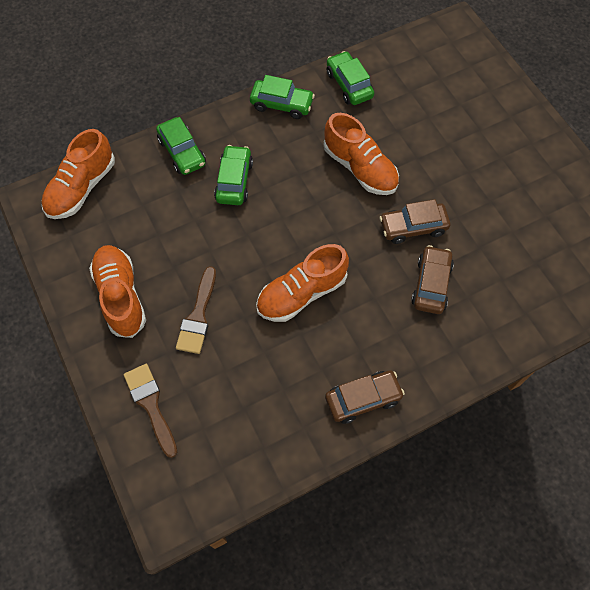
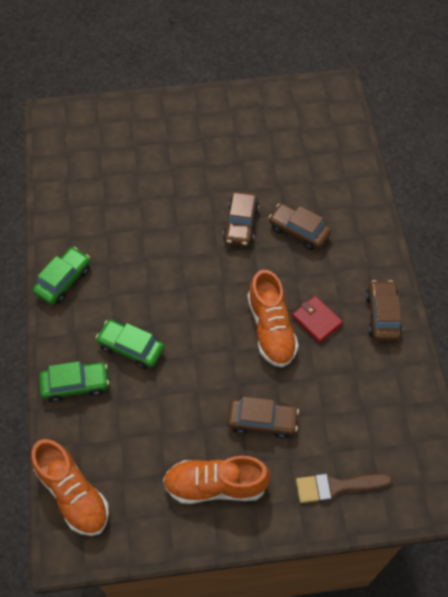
camera: 70 degrees left, 5 degrees down
(198, 316) = (262, 421): brown brush -> brown car
(329, 333) = (316, 320): none -> red wallet
(349, 84) = (70, 219): green car -> none
(360, 168) = (165, 242): orange shoe -> none

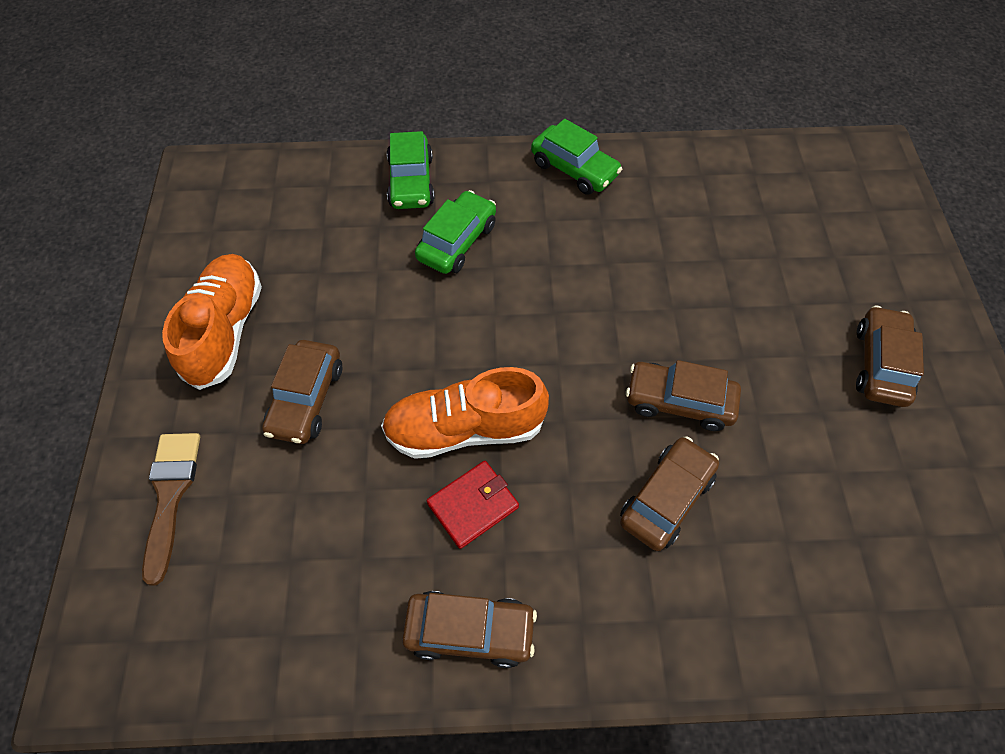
camera: 95 degrees right, 0 degrees up
(73, 494) = (263, 179): orange shoe -> none
(207, 134) = (880, 364): none -> brown car

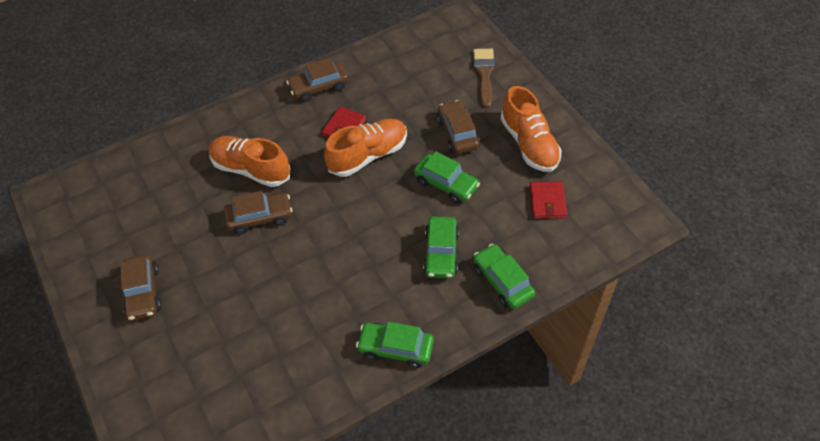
camera: 155 degrees right, 5 degrees down
(170, 495) = (484, 74): brown brush -> brown brush turned 150 degrees counterclockwise
(280, 242) = (547, 202): none -> red wallet
(385, 326) = (446, 184): none -> green car
(666, 499) = (251, 169): brown car -> orange shoe

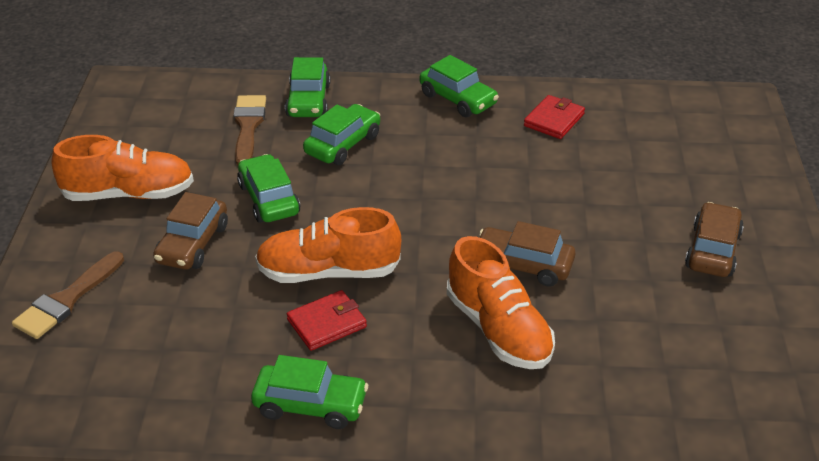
camera: 150 degrees left, 15 degrees down
(319, 87) = (310, 405): brown car -> green car
(518, 233) = (248, 126): none -> brown brush
(529, 144) = (129, 194): orange shoe -> orange shoe turned 75 degrees clockwise
(547, 202) = (185, 137): red wallet -> red wallet (554, 120)

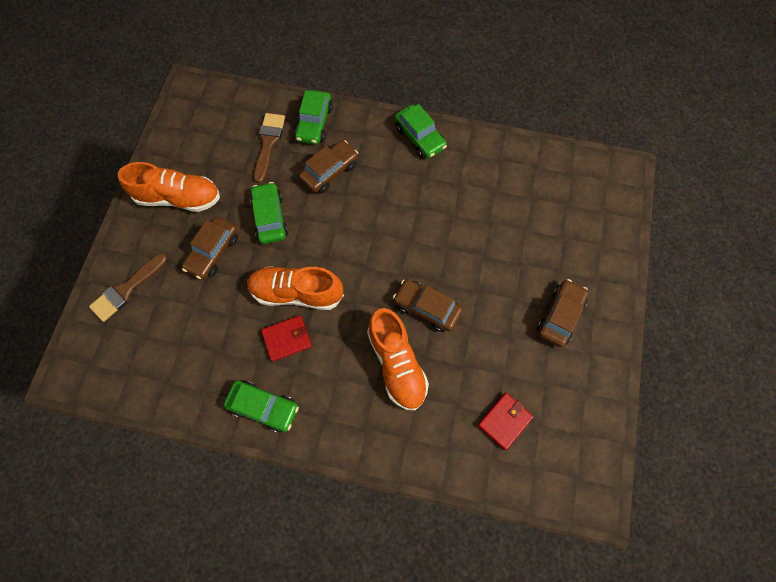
camera: 10 degrees right, 30 degrees up
(343, 144) = (330, 171): green car -> brown car
(554, 120) = (483, 169): red wallet -> red wallet (504, 421)

